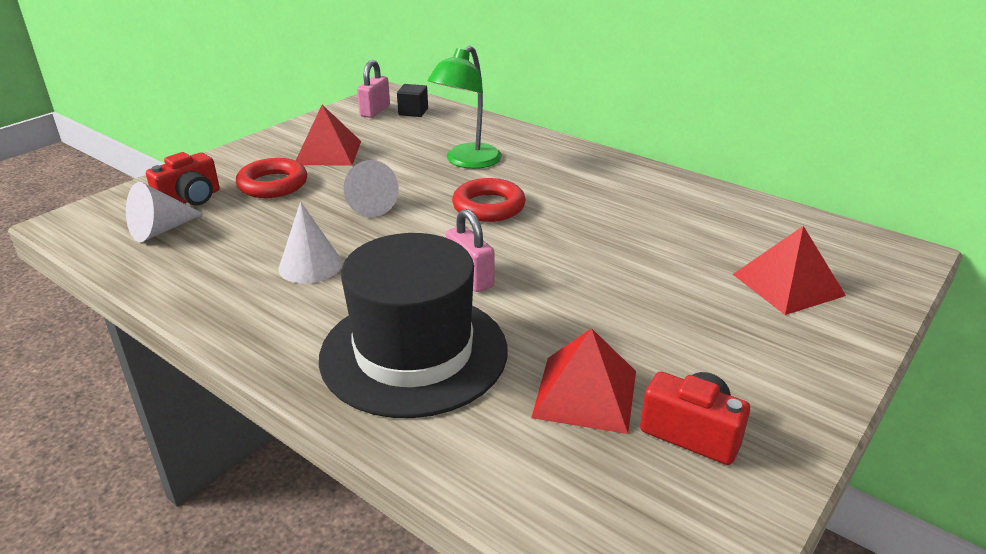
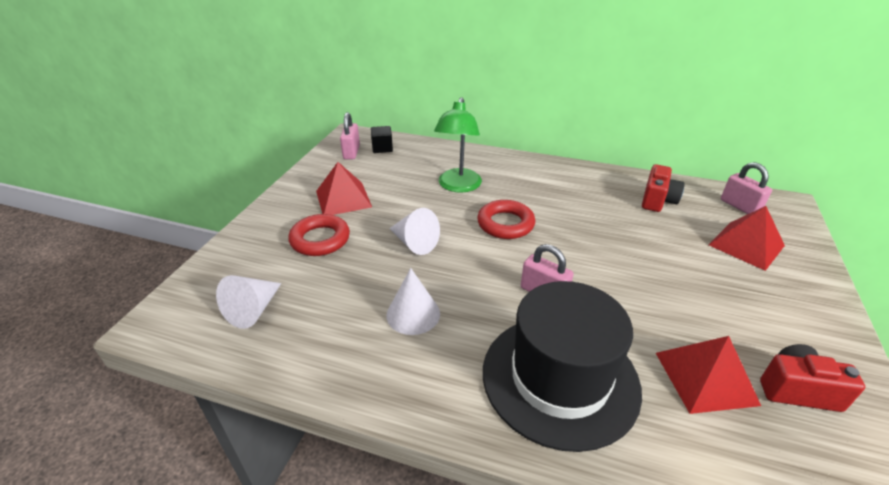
camera: 20 degrees left, 5 degrees up
(190, 199) = (257, 271): red camera -> red camera (657, 200)
(826, 244) = (739, 206): none -> pink padlock

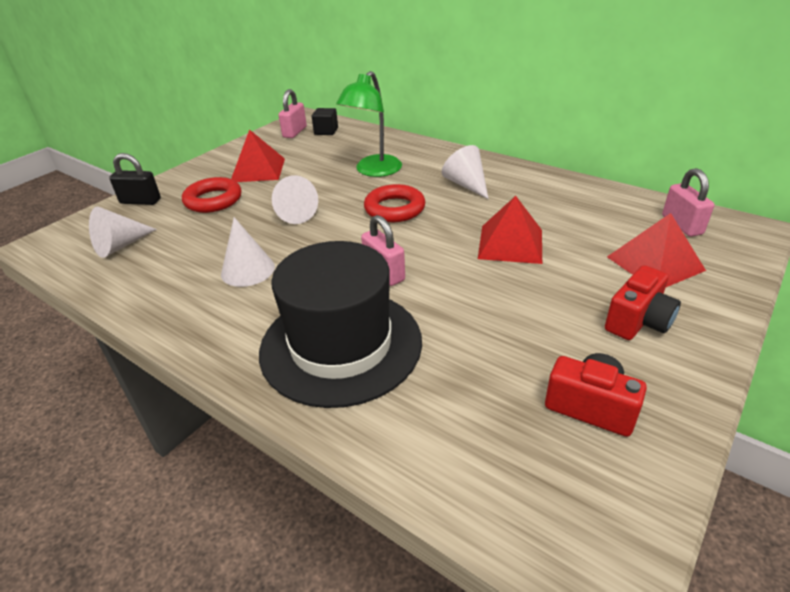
camera: 20 degrees right, 0 degrees up
(238, 252) = (140, 201): none -> black padlock
(550, 190) = (466, 185): none -> white cone
(657, 200) = (582, 207): red camera -> red camera (638, 321)
(706, 378) = (493, 374): red pyramid -> red pyramid (510, 244)

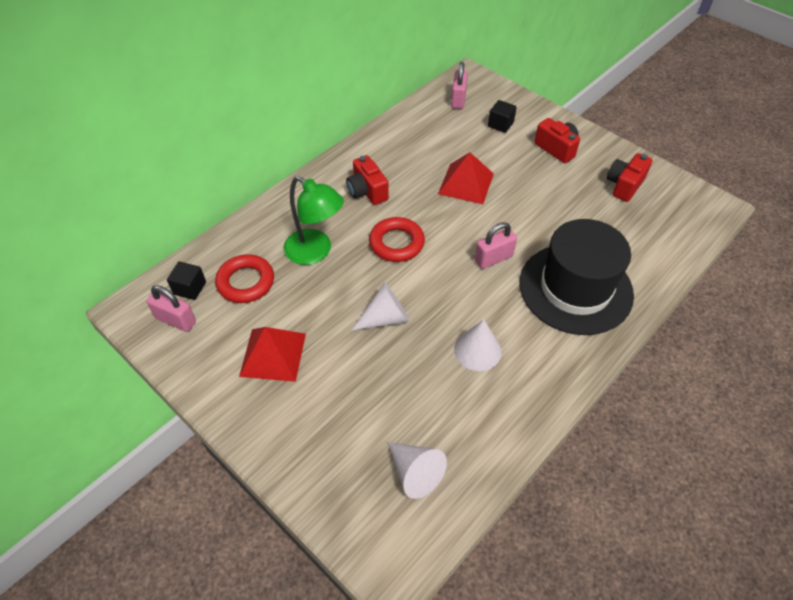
camera: 85 degrees left, 15 degrees up
(140, 201) = (314, 474): black padlock -> none
(213, 200) = (335, 393): red ring -> red ring (246, 282)
(466, 185) = (367, 191): white cone -> red camera
(655, 263) = (500, 124): red pyramid -> black cube
(681, 225) = (458, 99): pink padlock -> pink padlock turned 75 degrees counterclockwise

